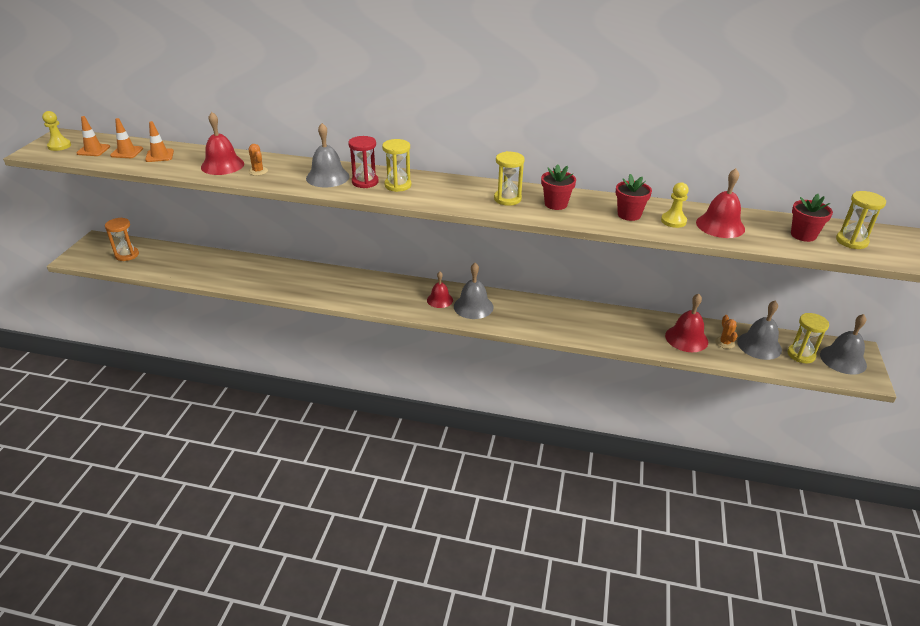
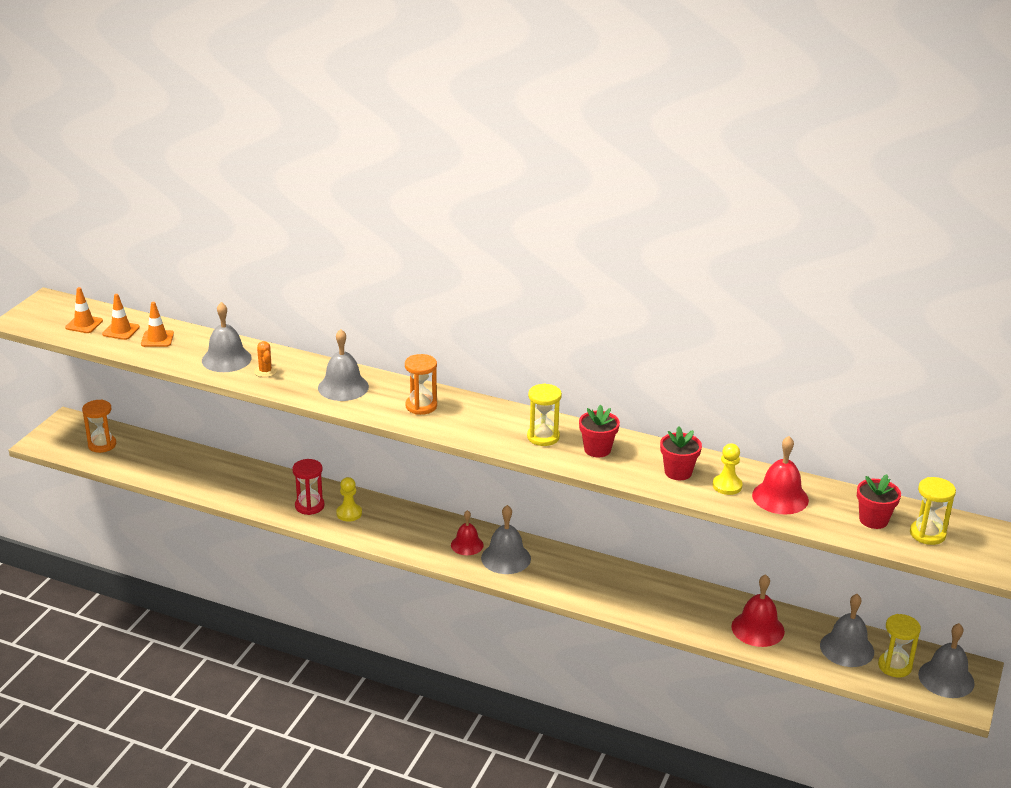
camera: 10 degrees right, 5 degrees down
(59, 146) = (46, 315): yellow pawn -> yellow pawn (349, 513)
(222, 165) = (226, 359): red bell -> grey bell
(365, 182) = (384, 398): red hourglass -> red hourglass (309, 506)
(398, 185) = (421, 406): yellow hourglass -> orange hourglass
(724, 343) = (804, 640): orange cactus -> none

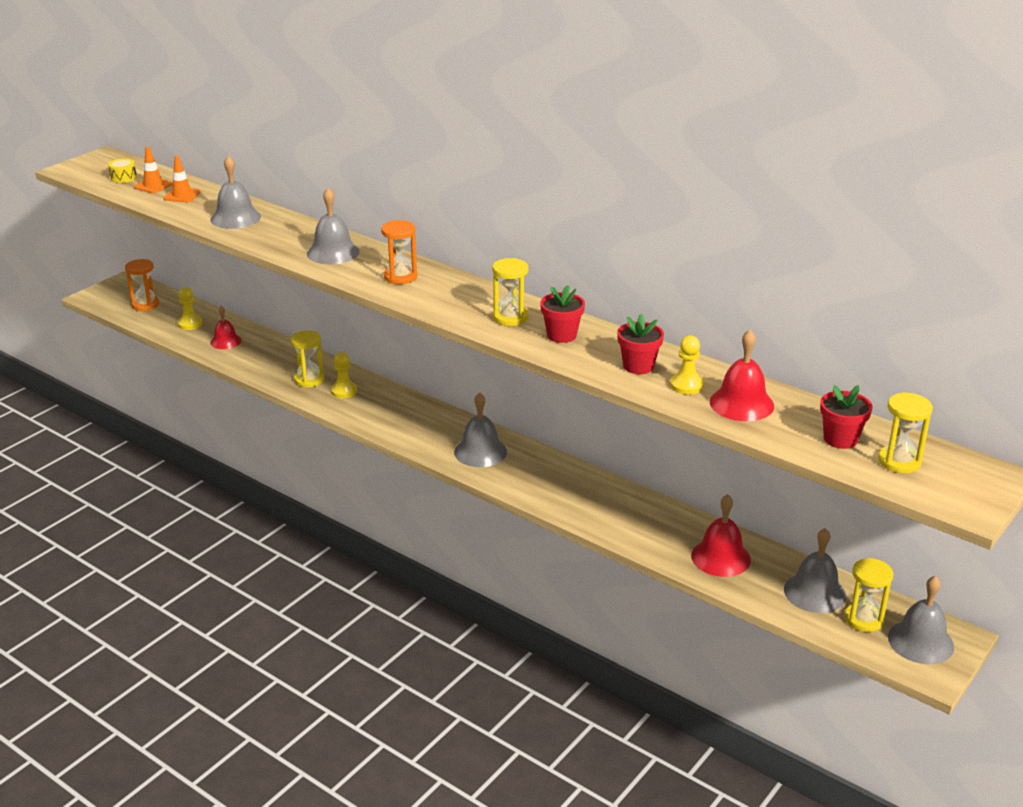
camera: 15 degrees right, 0 degrees up
(84, 324) = (123, 177): orange traffic cone -> yellow drum
(159, 461) = (190, 324): none -> yellow pawn
(265, 371) = (266, 232): orange cactus -> none
(309, 506) = (309, 380): red hourglass -> yellow hourglass
(467, 545) = (446, 434): red bell -> red bell (225, 341)

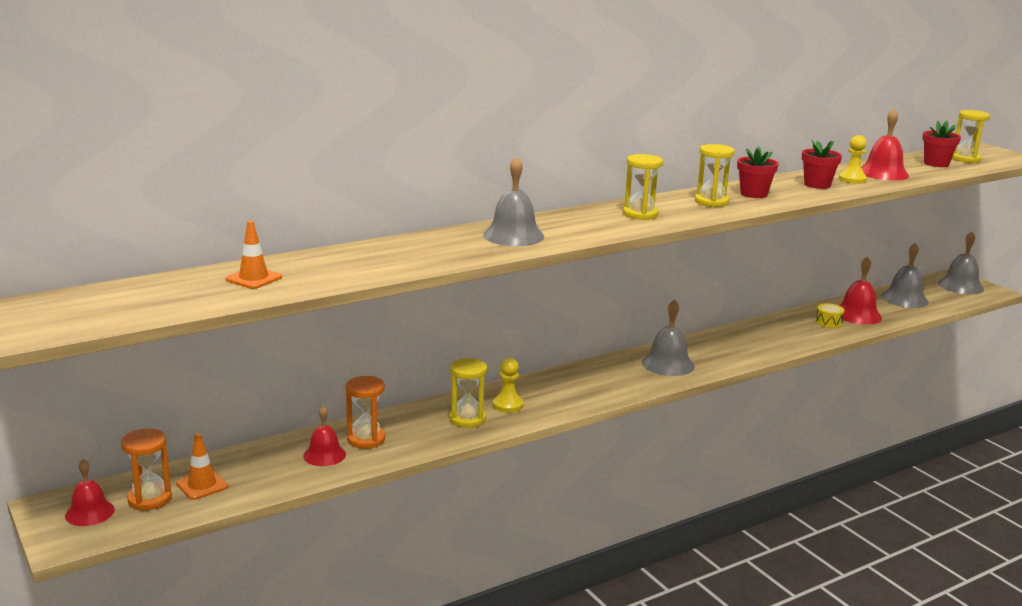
camera: 70 degrees left, 10 degrees down
(123, 177) = (133, 302): yellow drum -> yellow drum (828, 322)
(124, 293) = (90, 512): none -> red bell
(153, 186) = (193, 289): orange traffic cone -> orange traffic cone (202, 485)
(190, 324) = (249, 473): yellow pawn -> none
(235, 218) = (366, 262): grey bell -> none
(400, 277) = (597, 221): orange hourglass -> orange hourglass (366, 439)
(864, 619) = (936, 294): yellow hourglass -> yellow hourglass (640, 214)

